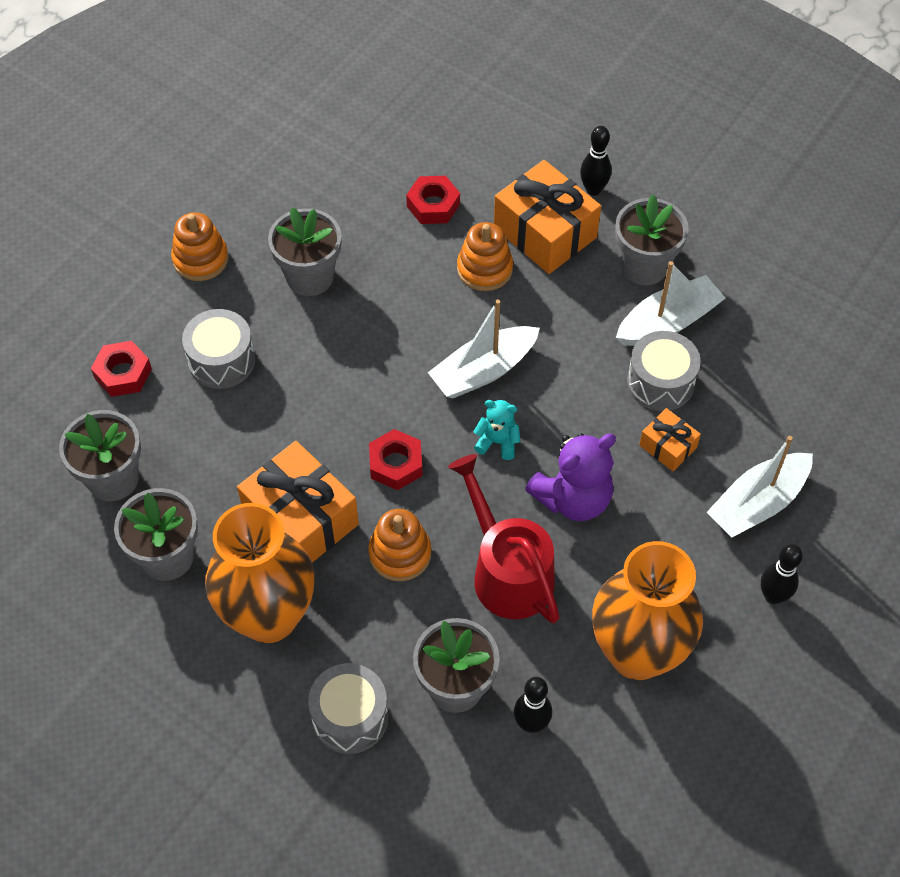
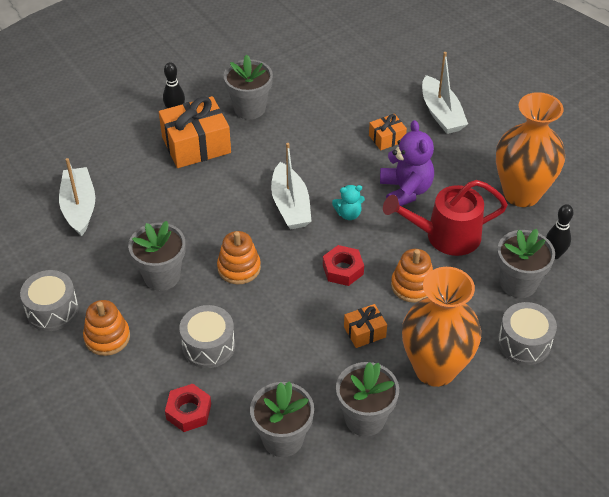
camera: 70 degrees left, 10 degrees down
(301, 519) = (364, 332): orange gift -> orange gift, size x0.51
(433, 205) = (139, 193): red nut -> none
(484, 269) = (209, 182): orange stacking toy -> orange stacking toy (239, 268)
(497, 442) = (348, 214): turquoise teddy bear -> turquoise teddy bear turned 135 degrees counterclockwise
(660, 382) = (339, 127): grey drum -> grey drum (52, 310)
(668, 322) = (297, 111): white boat -> white boat (79, 207)
(773, 596) = (503, 127): black bowling pin -> none

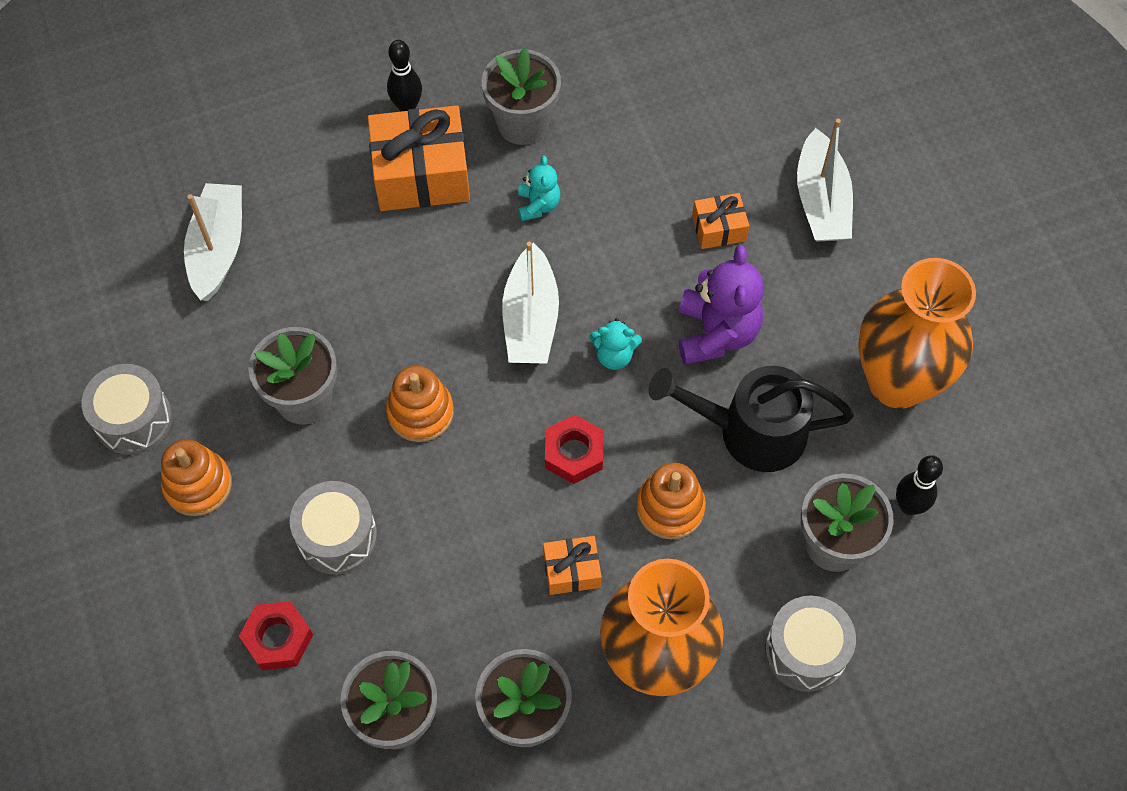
camera: 15 degrees right, 15 degrees up
(274, 147) = (538, 205): none -> turquoise teddy bear
(445, 236) = (750, 431): red watering can -> black watering can

